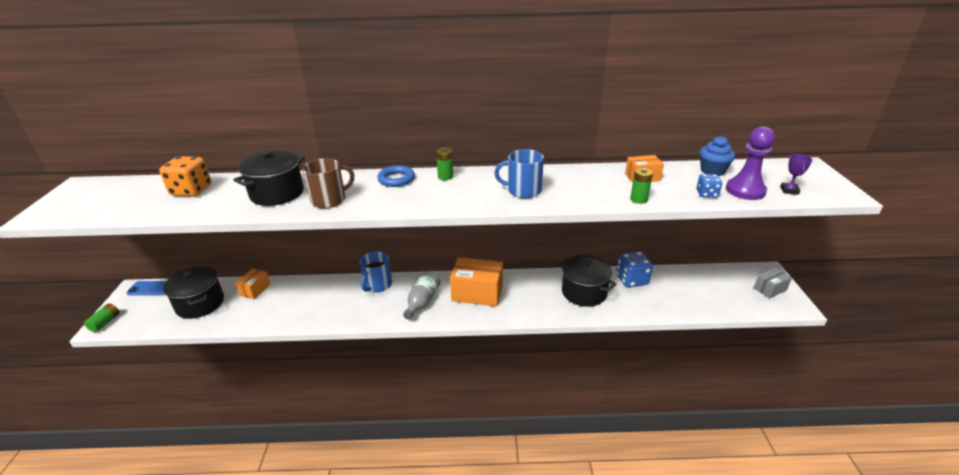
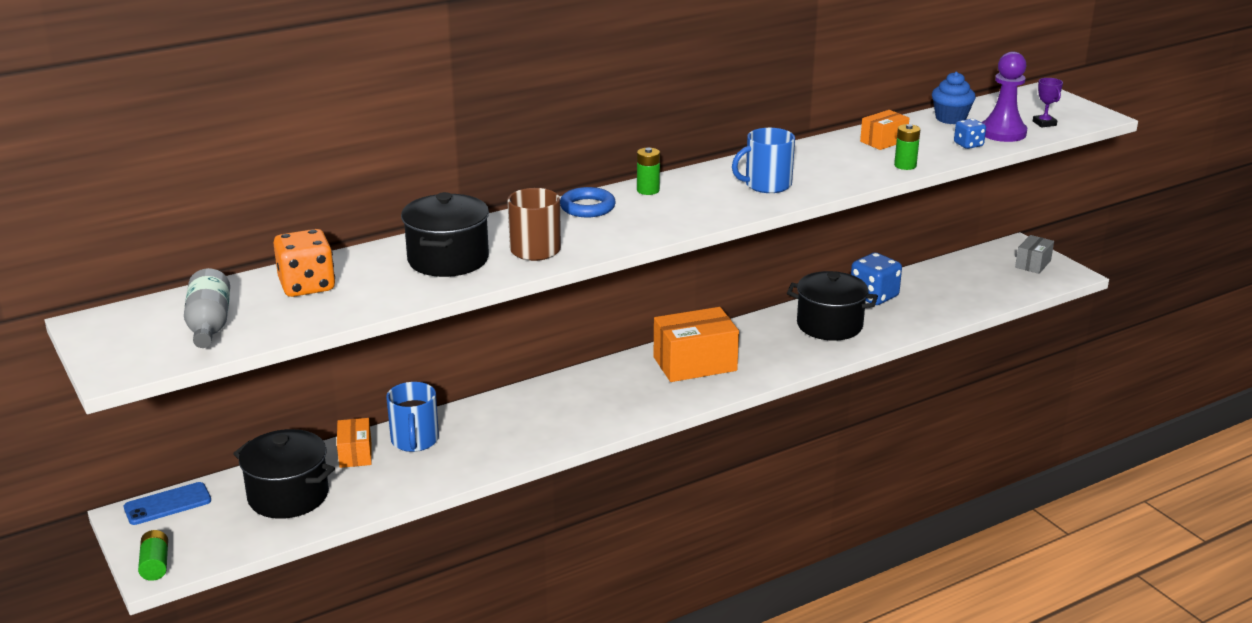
camera: 30 degrees left, 5 degrees down
(377, 285) = (542, 394): blue mug -> blue mug (414, 440)
(422, 301) = (631, 394): grey bottle -> grey bottle (209, 325)

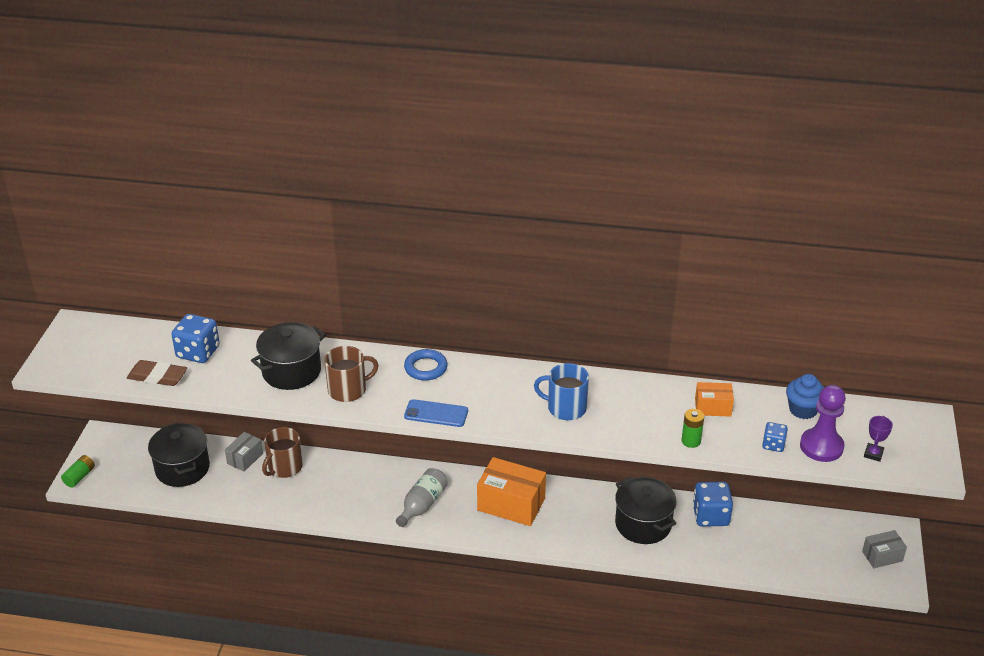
camera: 40 degrees right, 10 degrees up
(167, 504) = (125, 438): blue phone -> blue phone (436, 413)
(209, 325) = (119, 357): grey bottle -> grey bottle (422, 505)
(290, 321) = (157, 376): none -> brown eraser
(307, 286) = (198, 352): orange dice -> blue dice
(355, 454) = (245, 458): orange box -> grey box
(414, 440) = (284, 467): blue mug -> brown mug
(648, 190) = (483, 372): green battery -> none

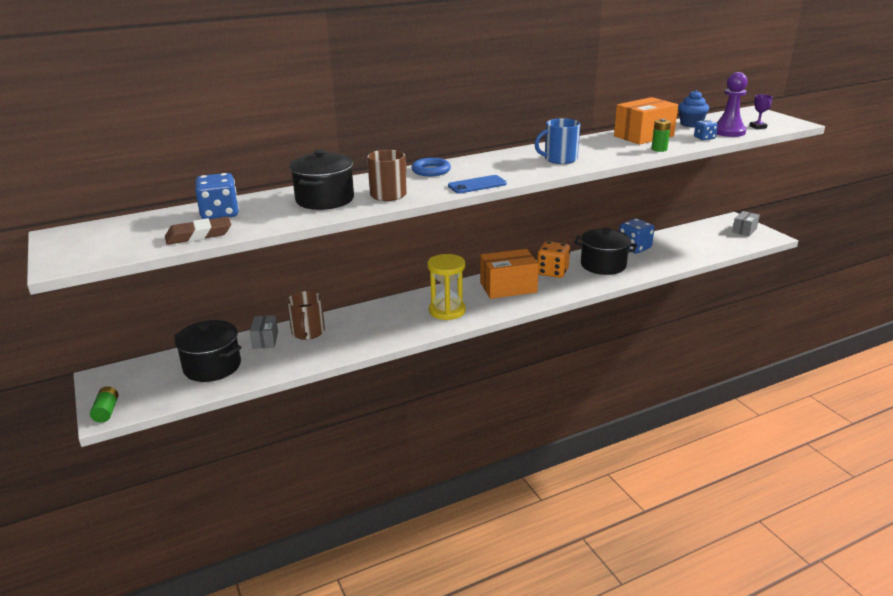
camera: 35 degrees left, 10 degrees down
(422, 505) = (447, 311): grey bottle -> yellow hourglass
(579, 506) = (552, 272): none -> orange dice
(713, 407) = (643, 136): orange box -> orange box, size x1.82

